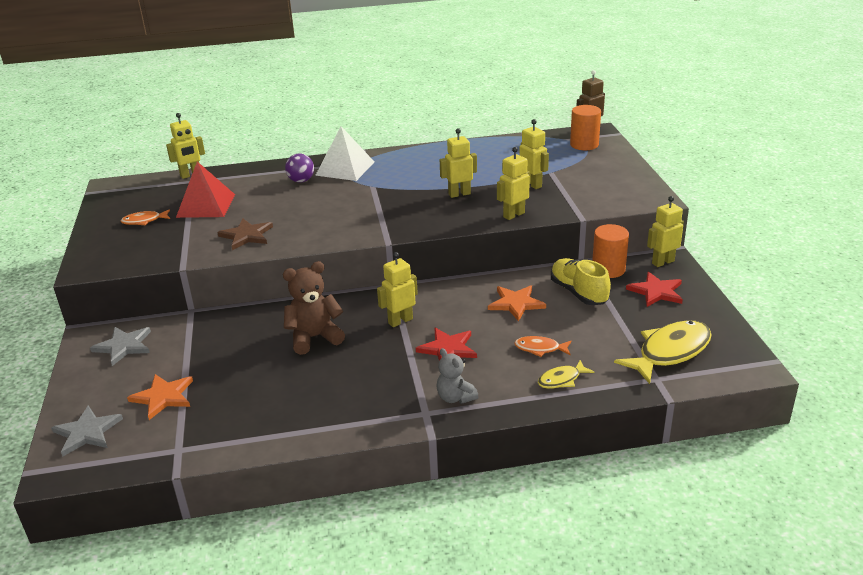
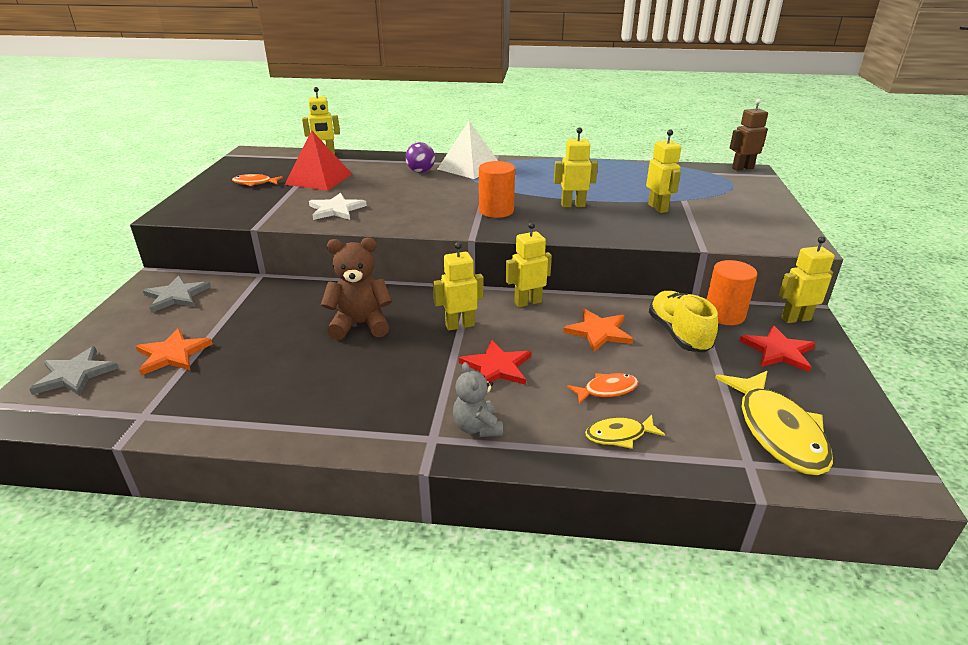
camera: 15 degrees right, 0 degrees up
(247, 235) = (336, 209): brown star -> white star
(513, 215) = (624, 233): yellow robot -> yellow robot (527, 302)
(540, 348) = (607, 390): orange fish -> orange fish turned 135 degrees clockwise
(584, 144) = (731, 180): orange cylinder -> orange cylinder (496, 211)
(670, 352) = (777, 431): yellow fish -> yellow fish turned 105 degrees clockwise

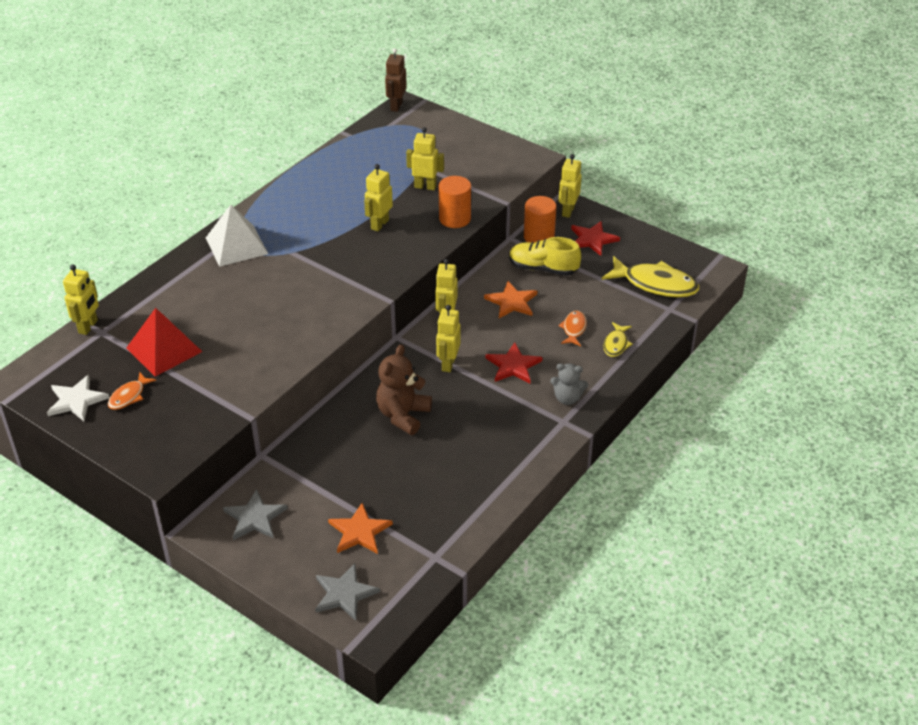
camera: 60 degrees left, 10 degrees up
(336, 209) = (257, 357): white star -> white star (76, 400)
(421, 171) = (215, 278): purple ball -> none
(496, 211) = (350, 268): orange cylinder -> orange cylinder (454, 219)

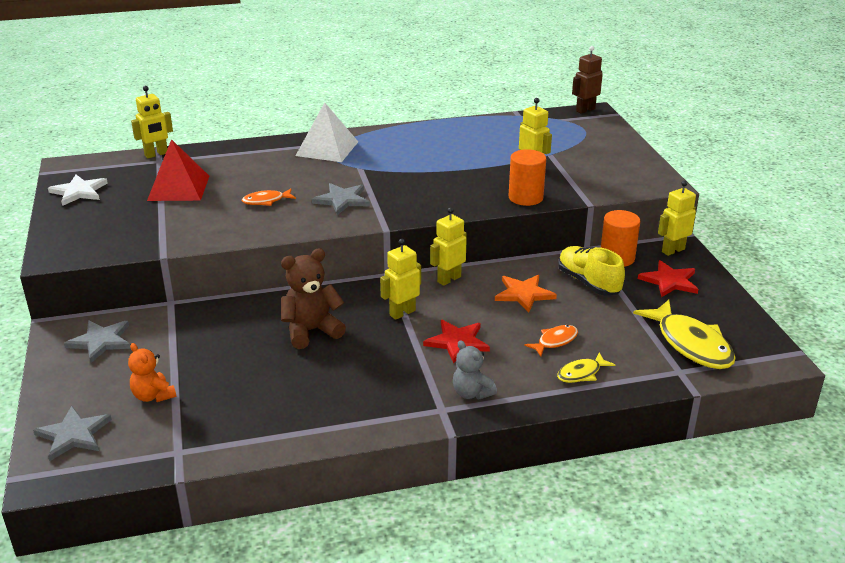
camera: 40 degrees right, 10 degrees down
(129, 396) = (112, 204): orange fish -> orange fish (266, 201)
(320, 291) = (342, 200): none -> grey star
(359, 531) = (153, 396): orange star -> orange teddy bear
(379, 224) = (455, 177): yellow robot -> none

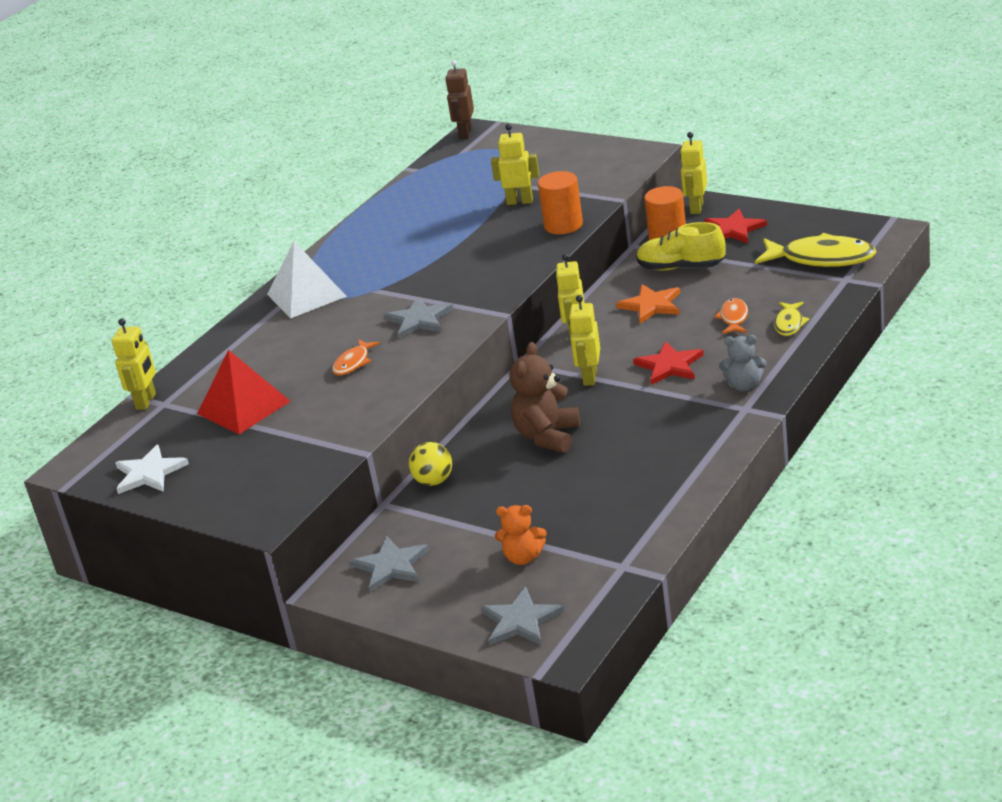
camera: 40 degrees left, 0 degrees up
(214, 309) = (434, 481): none -> yellow ball

